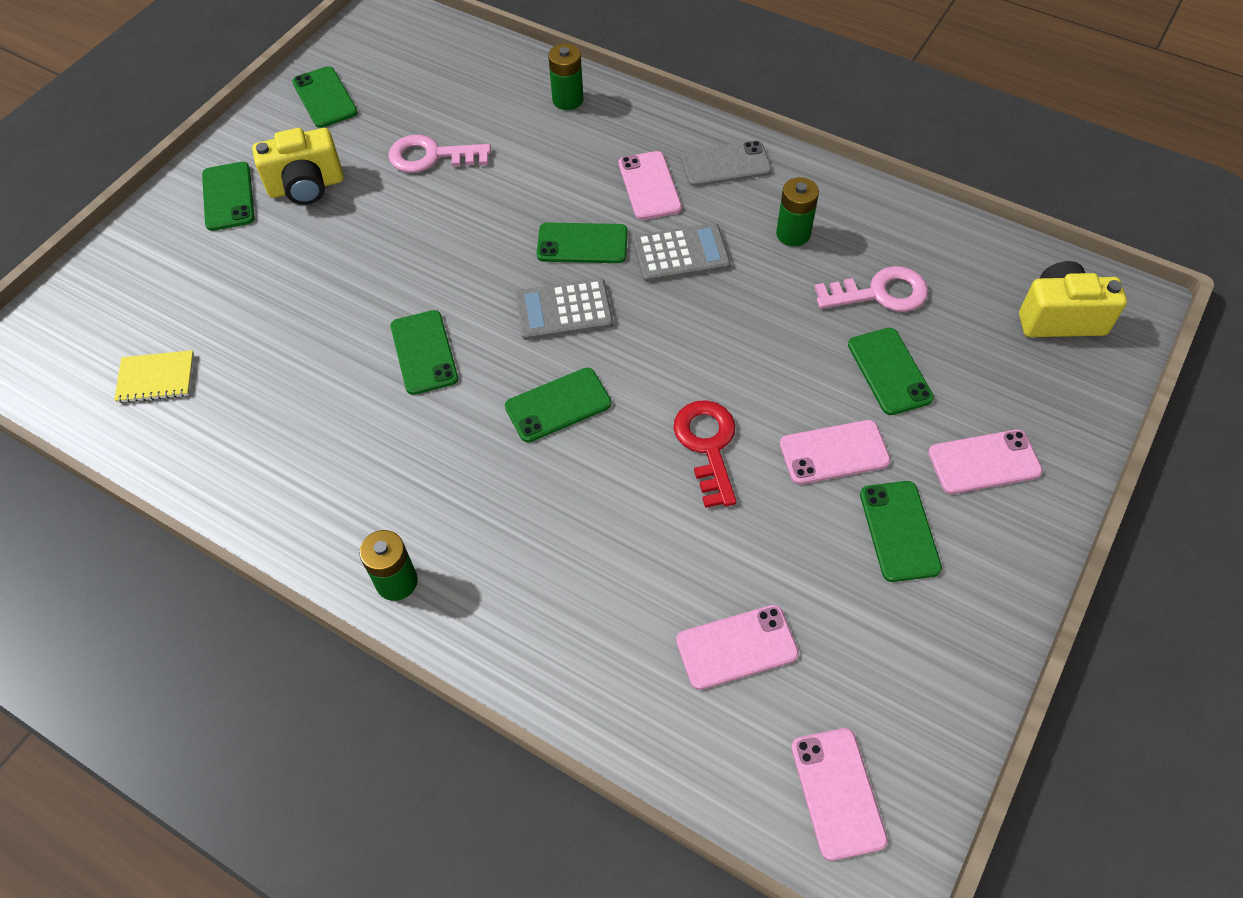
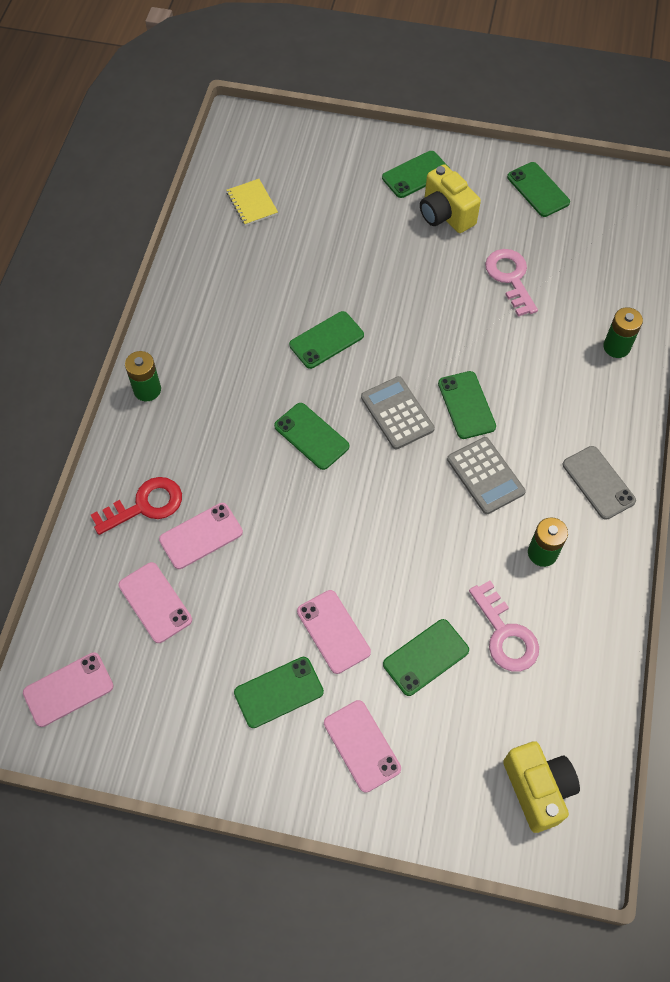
camera: 70 degrees right, 5 degrees up
(325, 98) = (538, 190): green phone -> green phone turned 75 degrees counterclockwise
(649, 186) = (547, 433): pink phone -> pink phone (201, 536)
(707, 446) = (310, 542): red key -> red key (145, 505)

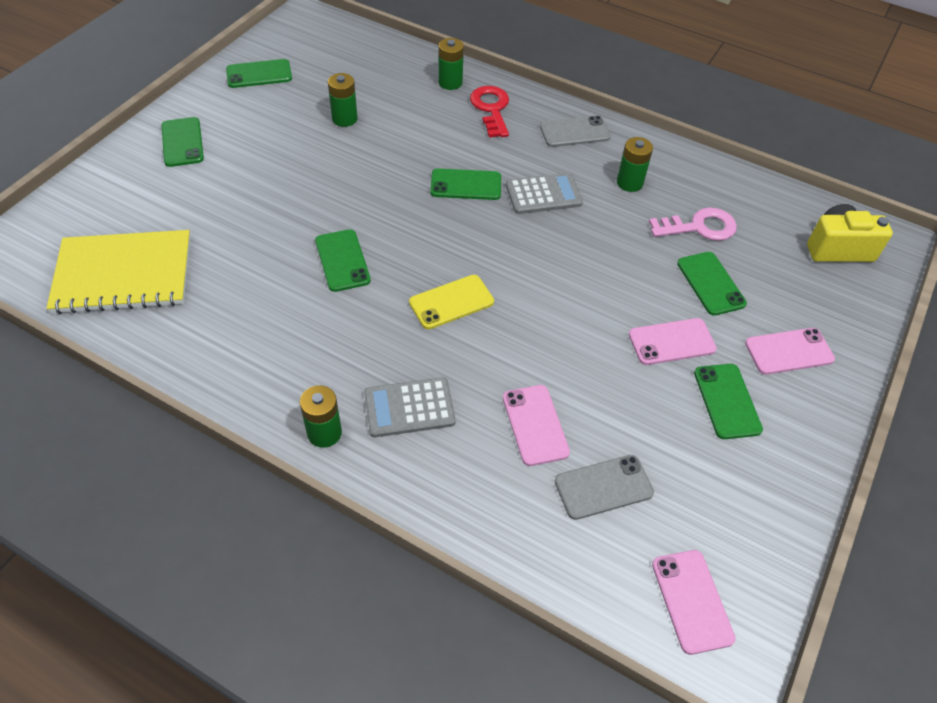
camera: 75 degrees left, 10 degrees down
(145, 505) = (478, 470): red key -> red key (491, 109)
(155, 602) = (603, 487): pink phone -> grey phone
(252, 203) = (123, 274): yellow notebook -> yellow notebook, size x2.18
(311, 436) = (451, 302): green phone -> yellow phone
(397, 413) = (453, 232): grey calculator -> grey calculator (409, 408)
(445, 214) = (245, 137): yellow camera -> none
(510, 278) = (344, 119): pink key -> green battery

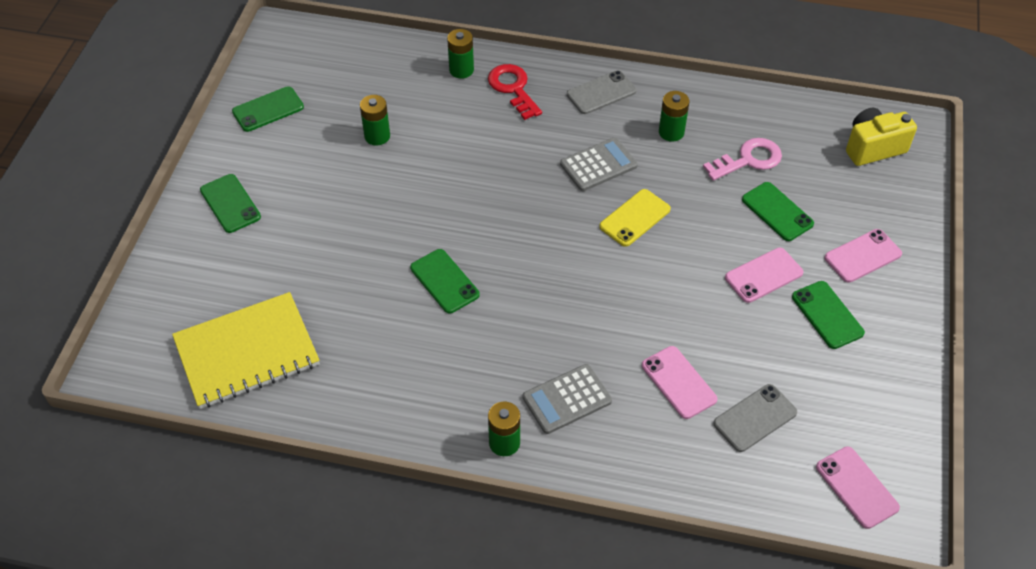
camera: 15 degrees left, 0 degrees up
(451, 302) = (560, 293): yellow phone -> yellow phone (635, 218)
(466, 185) = (523, 175): green phone -> none

